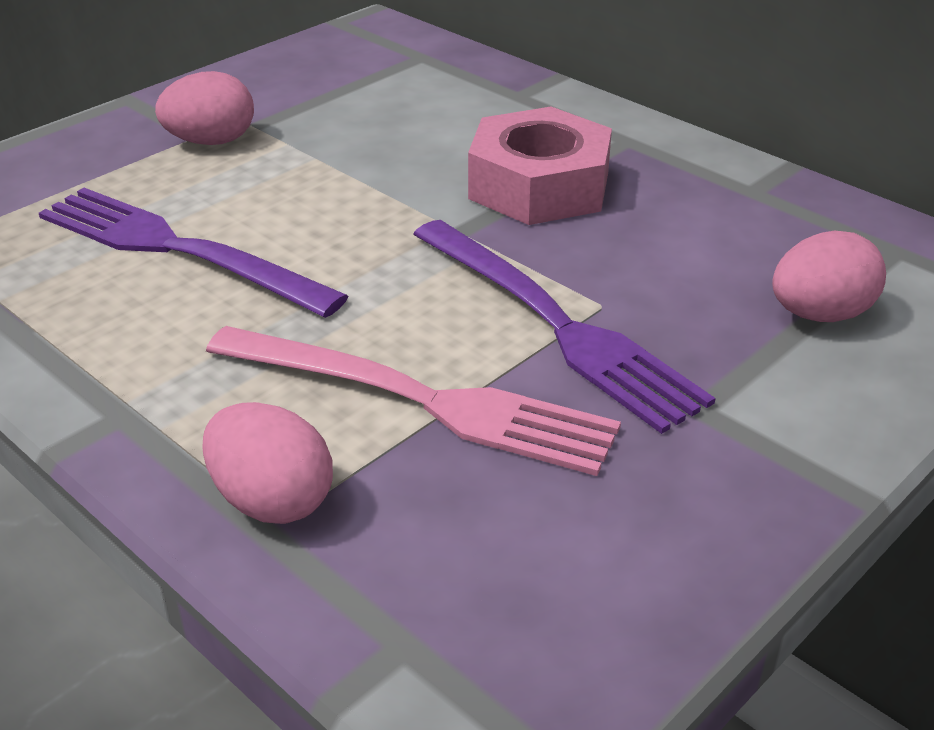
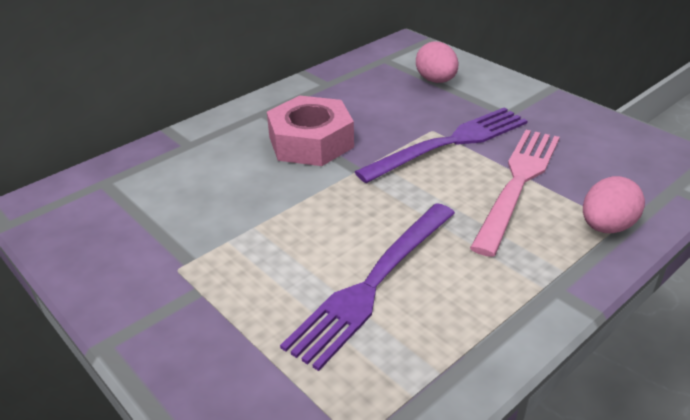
camera: 85 degrees left, 0 degrees up
(211, 142) = (211, 282): pink egg -> none

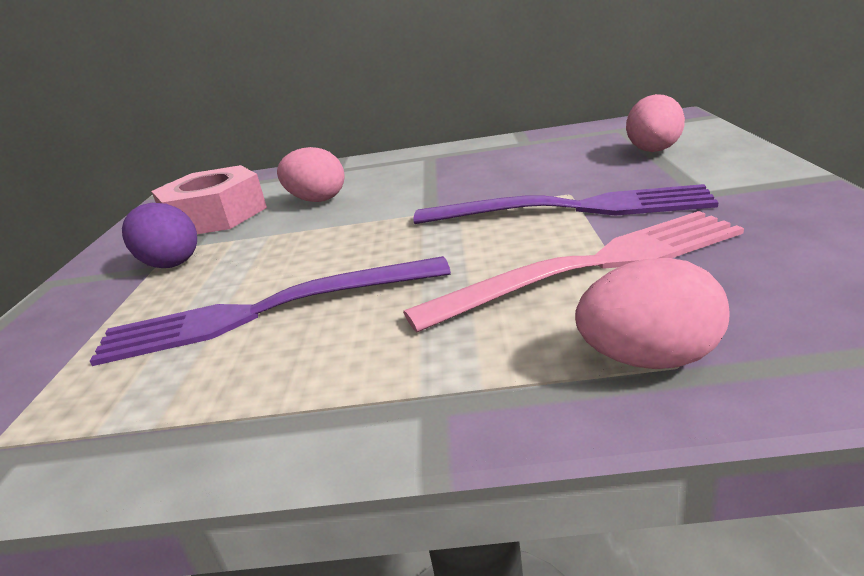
camera: 45 degrees right, 10 degrees down
(206, 281) = (170, 263): none -> purple egg
(233, 182) = (317, 200): none -> pink egg
(311, 142) = (428, 183): pink nut -> pink nut (215, 216)

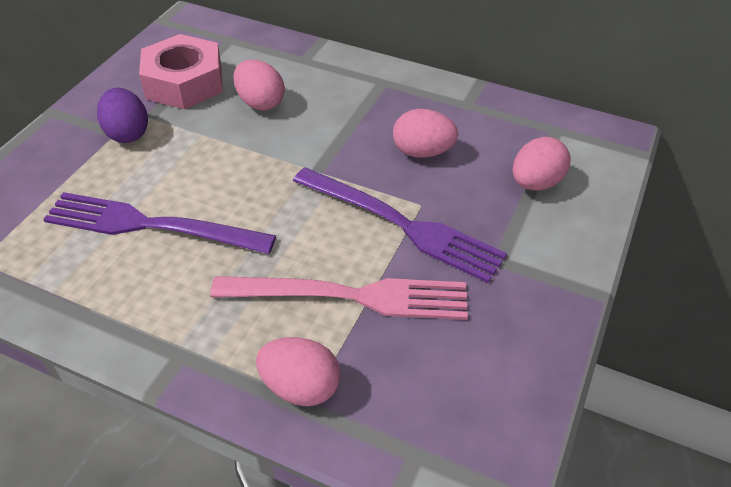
camera: 20 degrees right, 20 degrees up
(523, 171) = (422, 152): none -> pink egg

